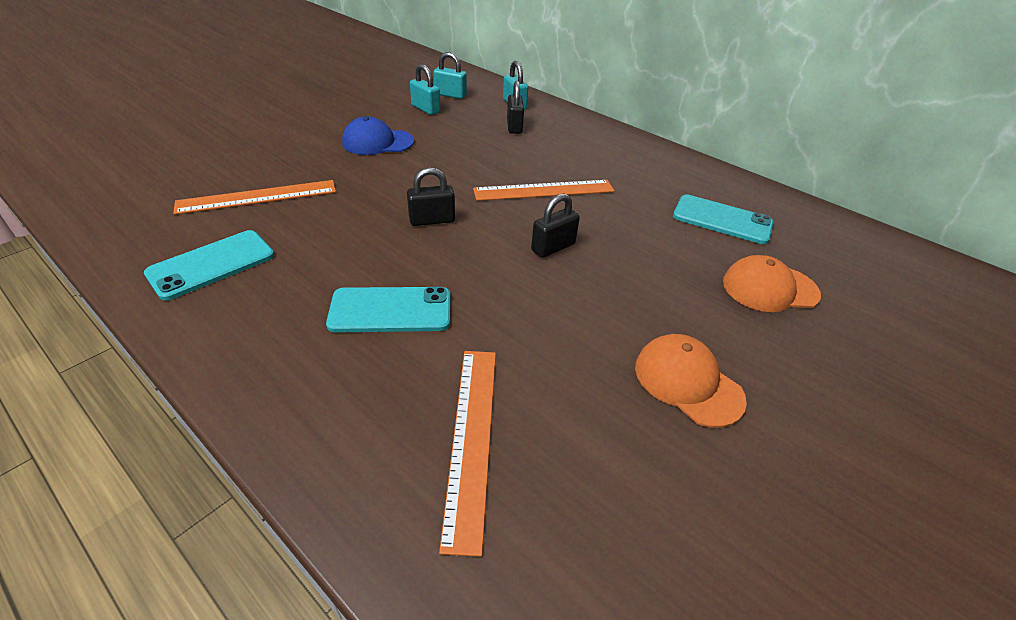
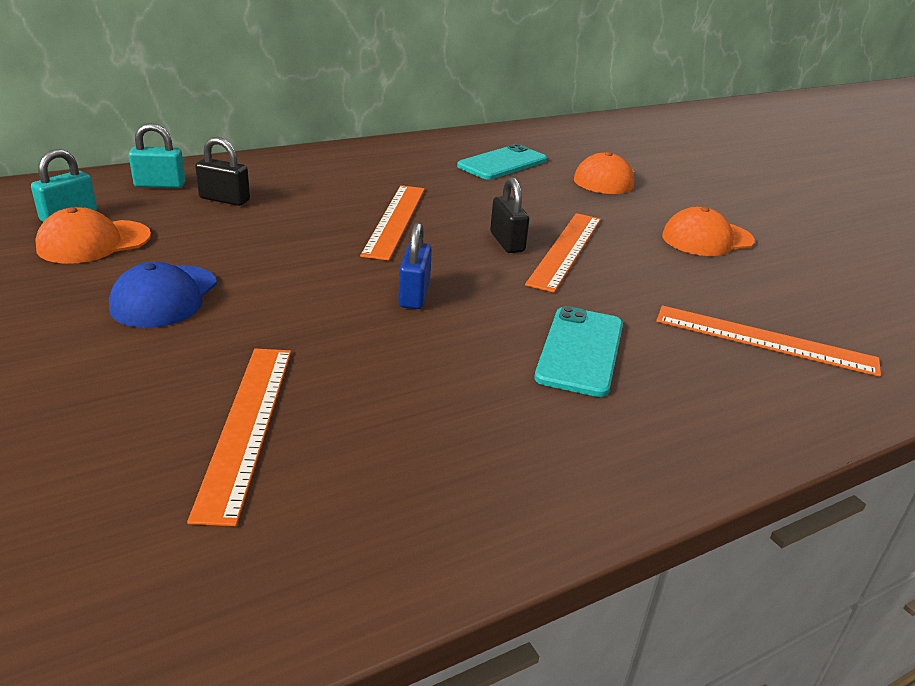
camera: 70 degrees left, 10 degrees down
(211, 264) = (424, 484): turquoise phone -> none
(425, 109) = (94, 242): turquoise padlock -> orange cap
(432, 220) = (414, 295): black padlock -> blue padlock
(566, 281) = (566, 250): none -> orange ruler

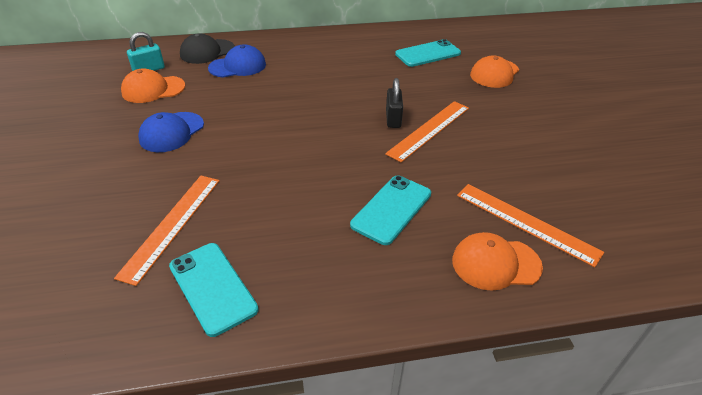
camera: 20 degrees right, 10 degrees up
(160, 185) = (207, 51): turquoise padlock -> black cap
(224, 199) = (238, 66): black padlock -> blue cap
(374, 501) = (213, 287): none -> turquoise phone
(395, 220) = (330, 93): orange ruler -> none
(414, 295) = (311, 151): blue padlock -> none
(707, 239) = (538, 133): orange cap -> orange cap (495, 263)

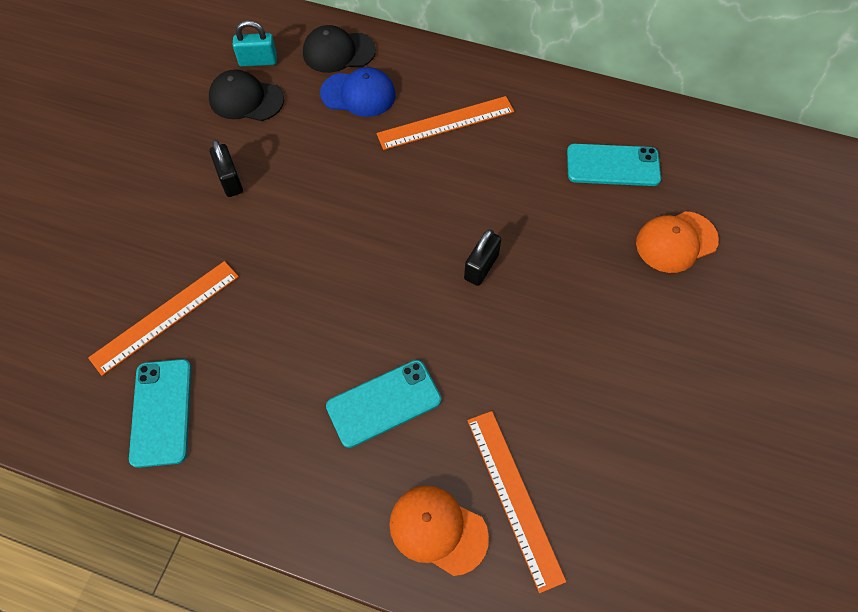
camera: 30 degrees right, 20 degrees up
(153, 89) = (246, 99): orange cap -> black cap
(171, 132) = (230, 180): blue cap -> black padlock
(429, 130) = (511, 305): orange ruler -> orange ruler (446, 123)

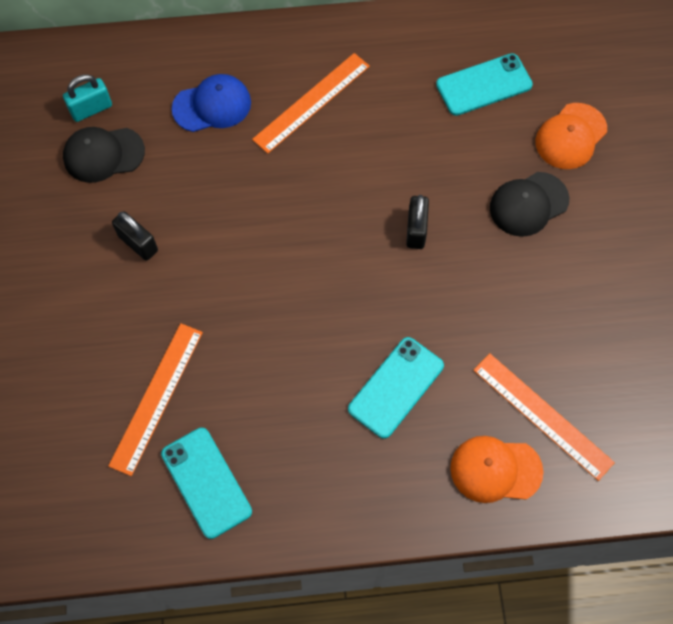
camera: 25 degrees left, 5 degrees up
(338, 52) = (167, 68): black cap -> black cap (528, 204)

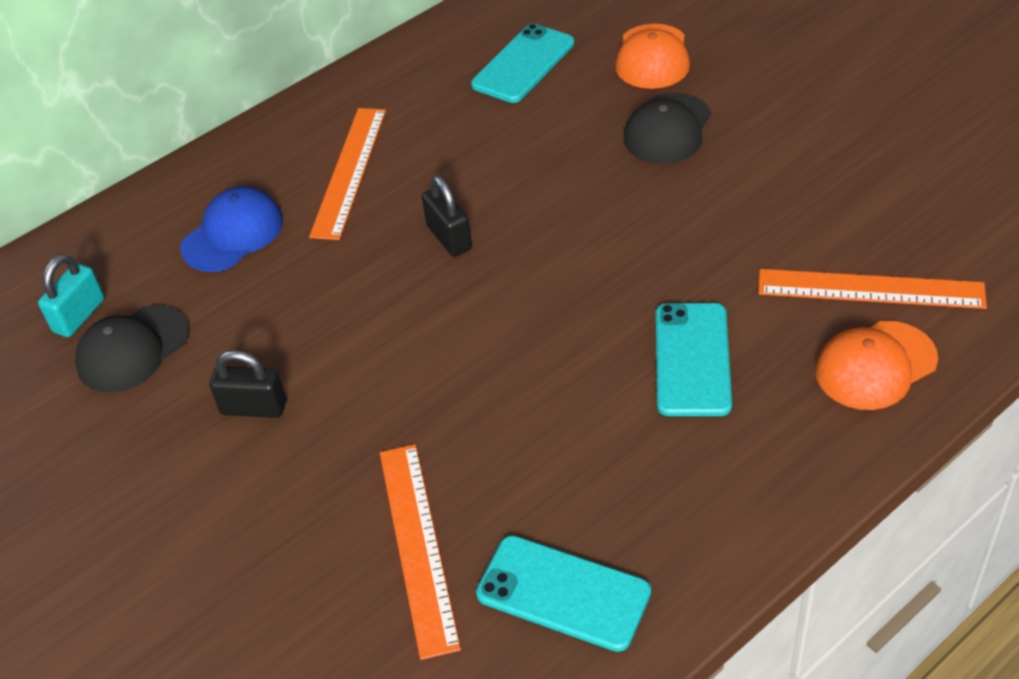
camera: 30 degrees left, 20 degrees down
(416, 230) = (572, 213): black padlock -> black padlock (449, 237)

